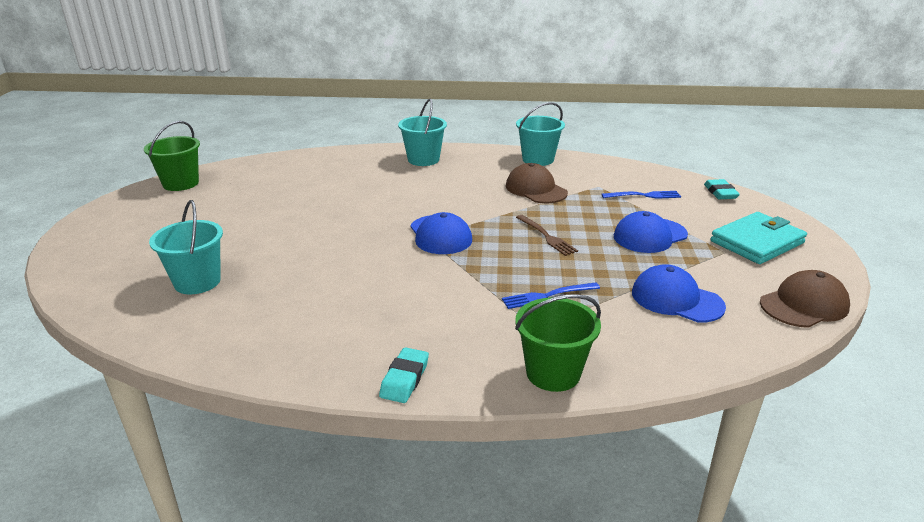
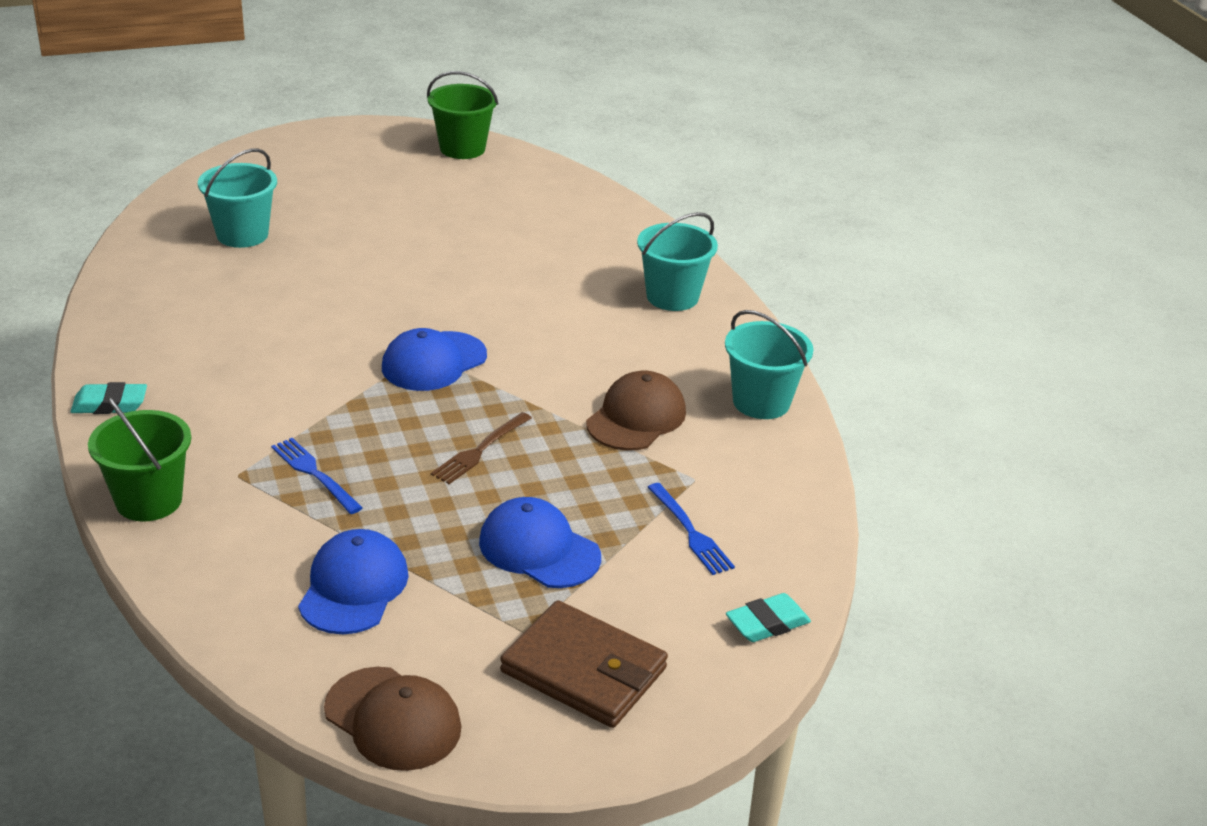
camera: 65 degrees right, 5 degrees up
(757, 242) = (584, 670): turquoise wallet -> brown wallet

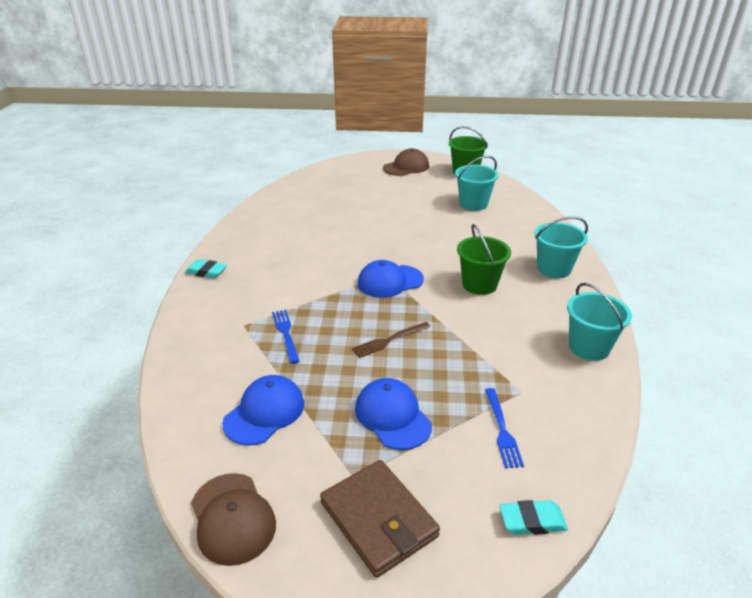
camera: 25 degrees right, 0 degrees up
(149, 500) = (189, 329): green bucket -> green bucket (479, 284)
(242, 234) = (327, 198): turquoise bucket -> turquoise bucket (473, 204)
(636, 417) = (498, 340): brown cap -> brown cap (406, 167)

